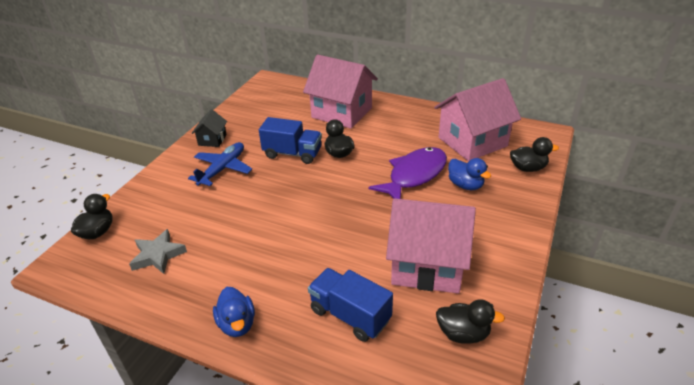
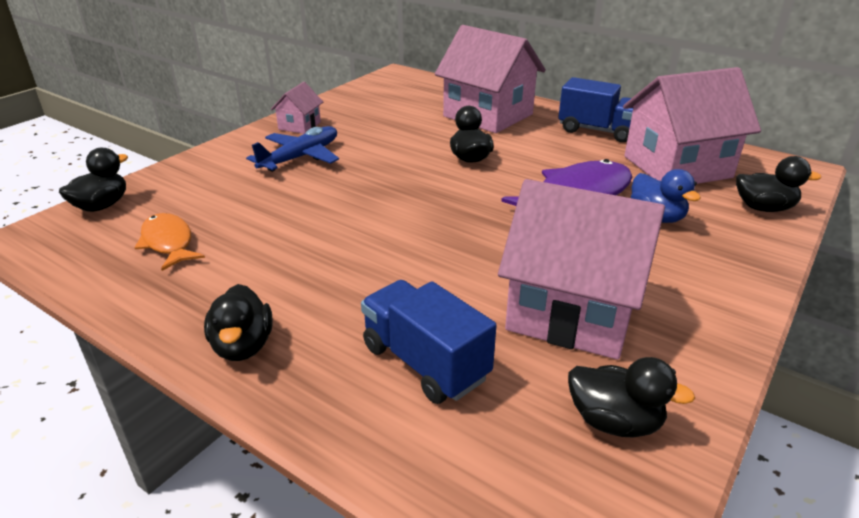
camera: 10 degrees right, 5 degrees down
(158, 255) = (168, 243): grey star -> orange fish
(212, 140) = (299, 126): black house -> pink house
(237, 324) = (243, 346): blue duck -> black duck
(292, 154) = (403, 152): blue truck -> blue truck (598, 131)

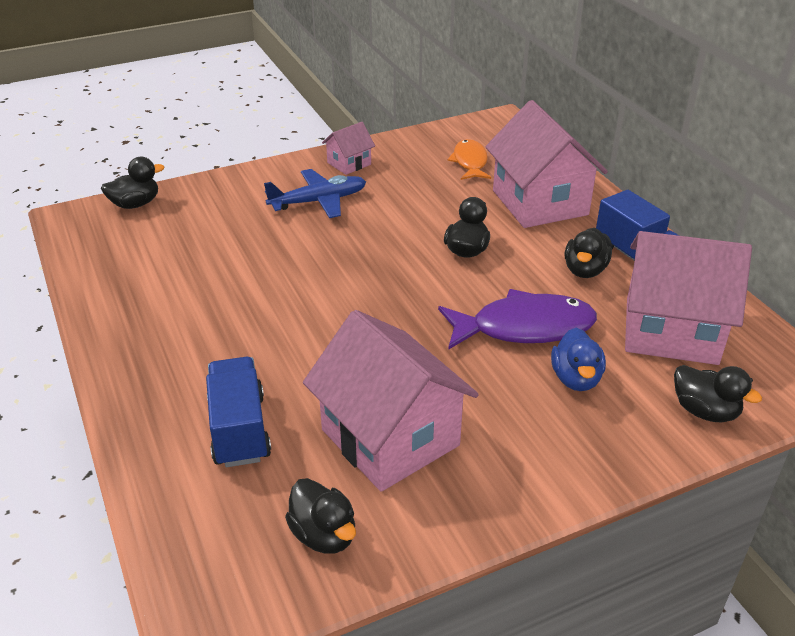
camera: 30 degrees right, 5 degrees up
(168, 243) = (154, 256): orange fish -> orange fish (470, 162)
(243, 346) = (135, 364): black duck -> black duck (585, 270)

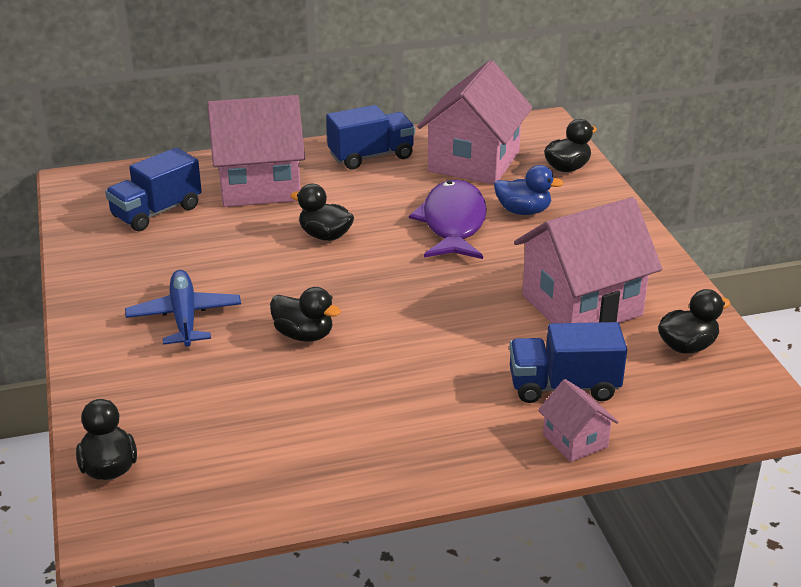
camera: 80 degrees left, 5 degrees down
(349, 163) = (109, 289): pink house -> pink house (575, 440)
(470, 162) = (156, 212): orange fish -> blue truck
(585, 270) = (380, 182): black duck -> black duck (304, 335)

